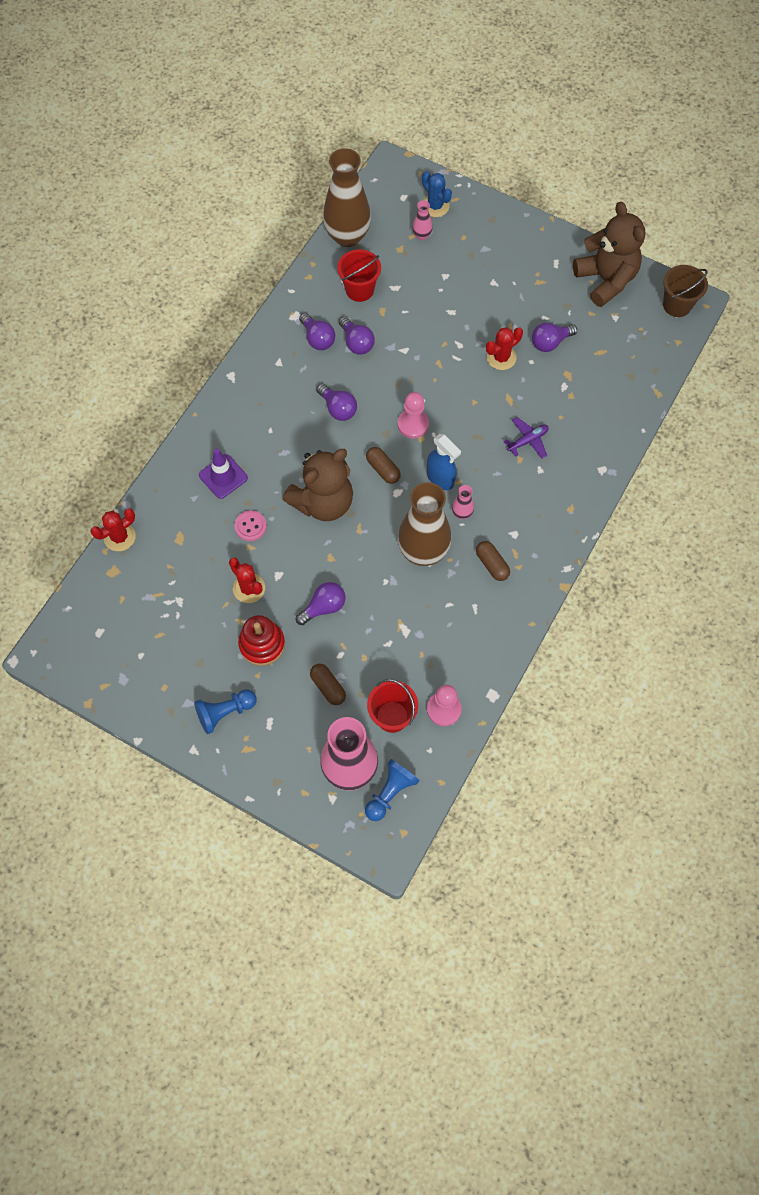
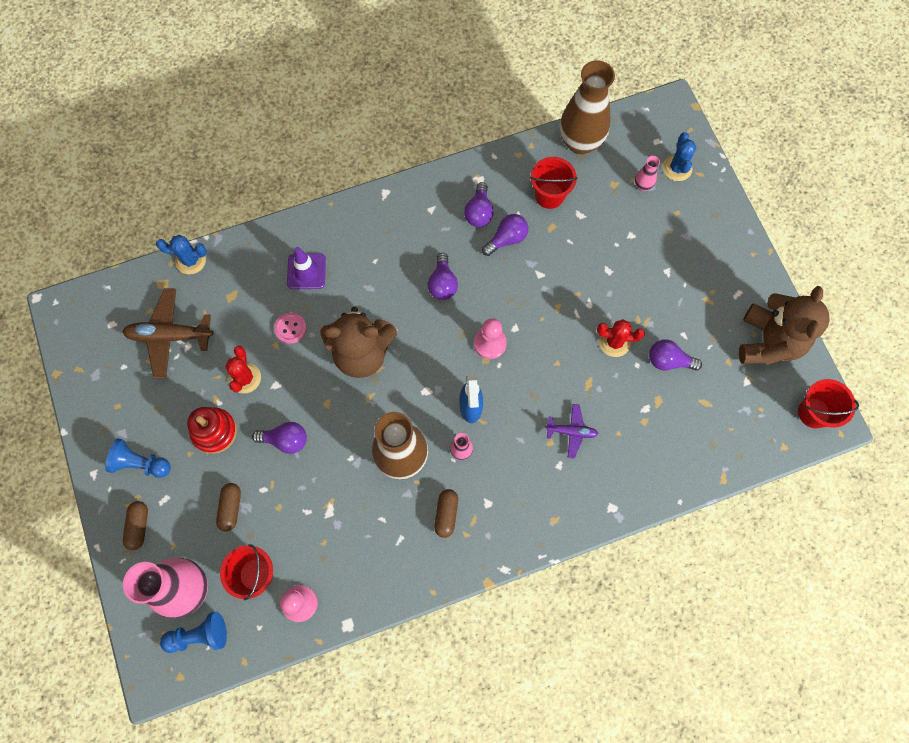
camera: 40 degrees right, 5 degrees up
(119, 537) = (190, 260): red cactus -> blue cactus
(157, 604) = (170, 336): none -> brown plane
(356, 343) = (506, 239): purple light bulb -> purple light bulb turned 135 degrees counterclockwise
(383, 469) = (432, 363): brown capsule -> brown capsule (138, 526)
(677, 305) = (813, 413): brown bucket -> red bucket

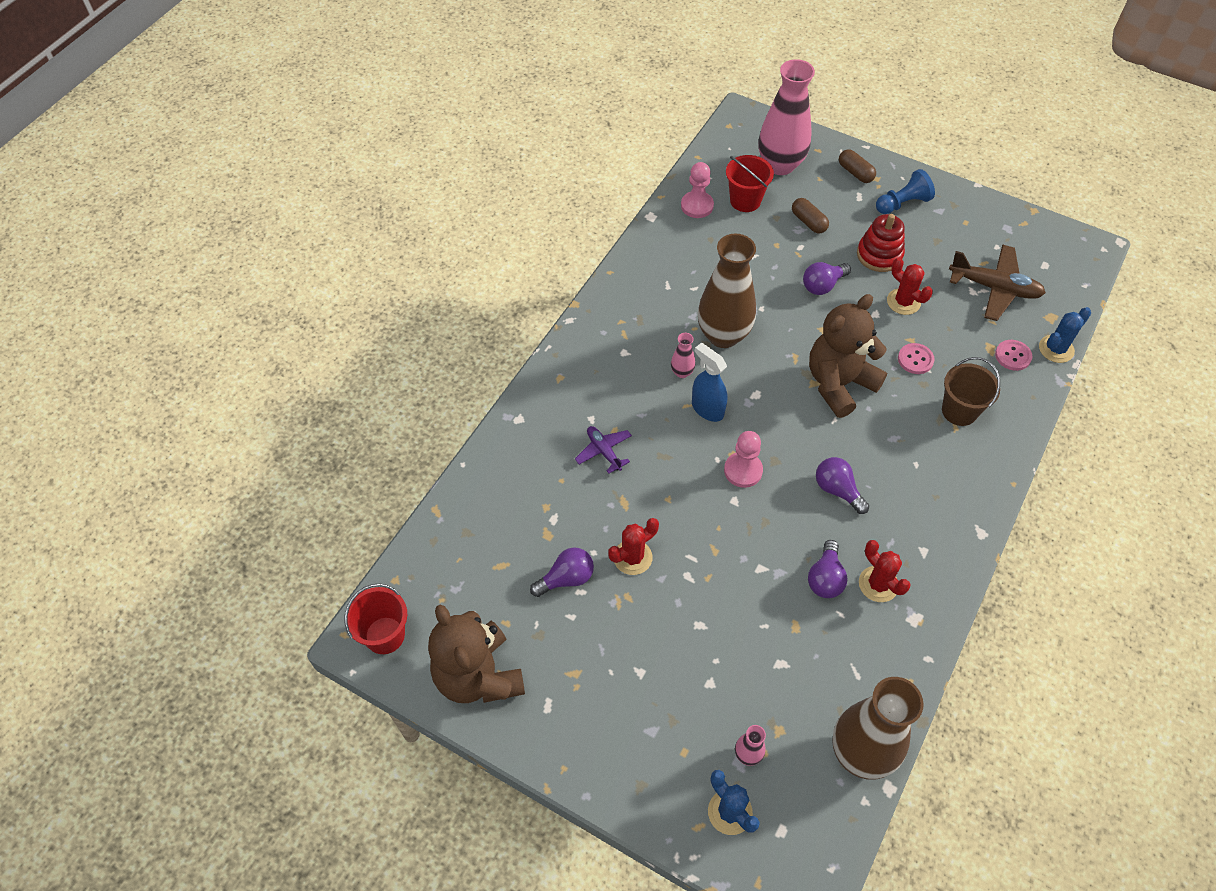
camera: 140 degrees right, 15 degrees down
(170, 336) = (994, 288): brown plane -> brown plane turned 60 degrees clockwise
(199, 635) = (742, 150): blue pawn -> none
(224, 278) = (1013, 356): none -> pink button
(306, 271) = (959, 411): purple traffic cone -> brown bucket
(446, 514) = (649, 323): brown capsule -> none
(479, 212) = (878, 584): purple light bulb -> red cactus
(549, 195) = (831, 660): red bucket -> none
(571, 432) = (604, 451): purple plane -> purple plane turned 90 degrees clockwise

